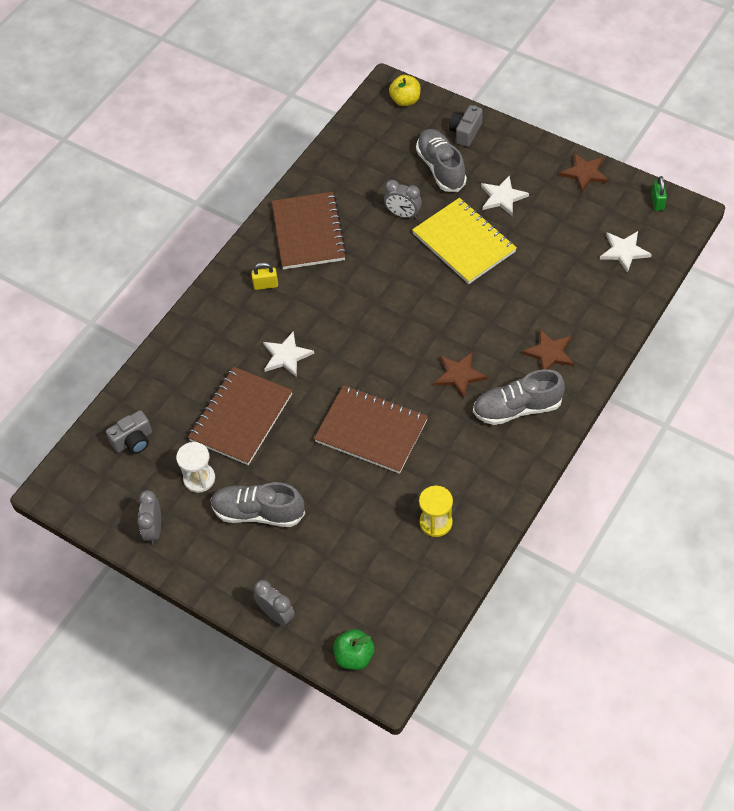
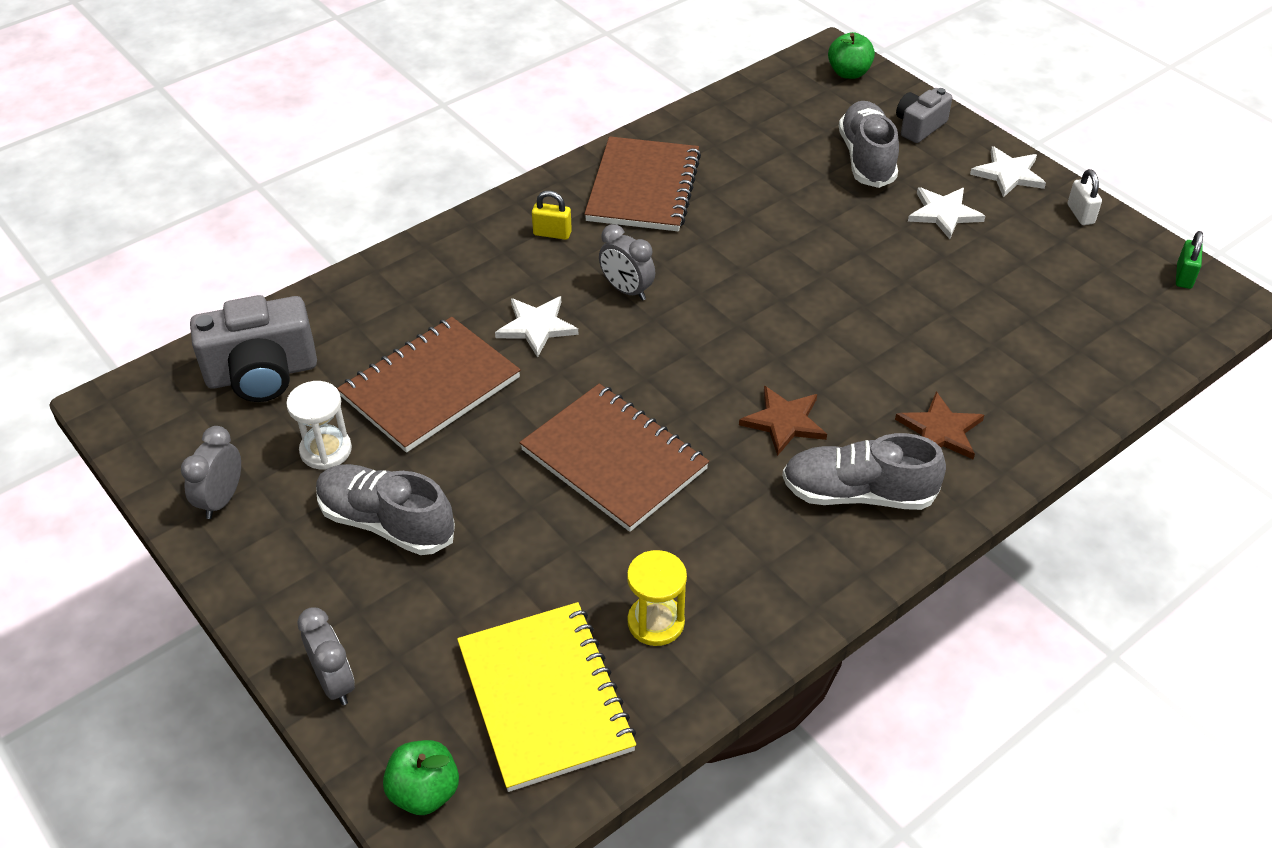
camera: 15 degrees right, 10 degrees down
(133, 440) = (262, 374): grey camera -> grey camera, size x1.70
(403, 214) = (788, 199): grey clock -> grey clock (626, 290)
(405, 100) = (849, 73): yellow apple -> green apple
(464, 243) = (863, 254): yellow notebook -> yellow notebook (545, 697)
(584, 173) = (1080, 214): brown star -> white padlock
(624, 251) = (1109, 326): white star -> white star (1008, 174)

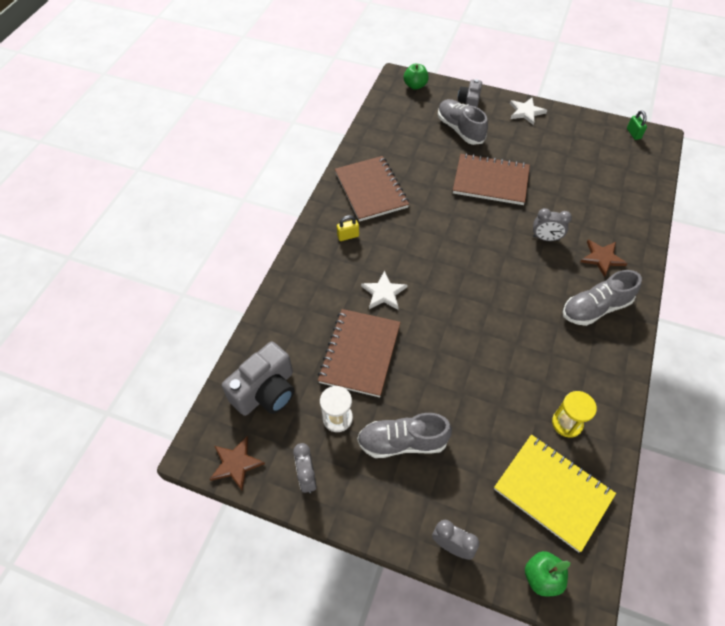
camera: 30 degrees left, 10 degrees up
(614, 460) = (479, 347): brown notebook -> brown notebook (490, 181)
(626, 290) = (410, 251): grey clock -> grey clock (545, 238)
(784, 422) = (536, 287): brown star -> brown star (236, 463)
(944, 213) = (515, 144): white star -> none
(1080, 214) = (570, 120): white padlock -> none

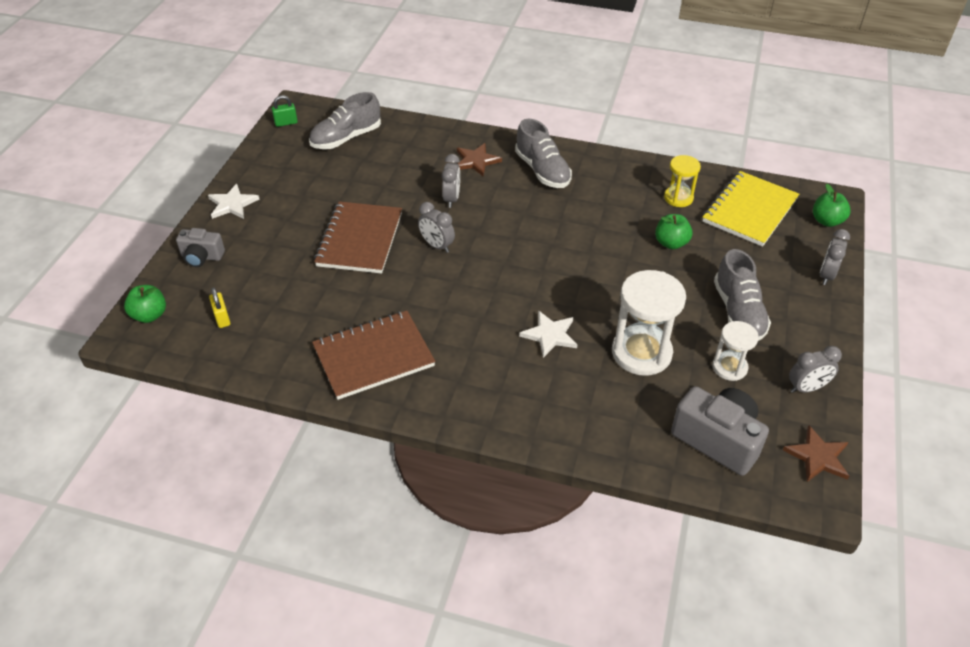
camera: 95 degrees left, 10 degrees down
(348, 236) = (460, 377): yellow padlock -> yellow padlock (222, 318)
(360, 353) = (641, 353): brown notebook -> white hourglass
(460, 129) = (258, 266): grey shoe -> grey shoe (346, 138)
(485, 227) = (437, 245): none -> grey clock
(496, 402) = (671, 243): none -> green apple

